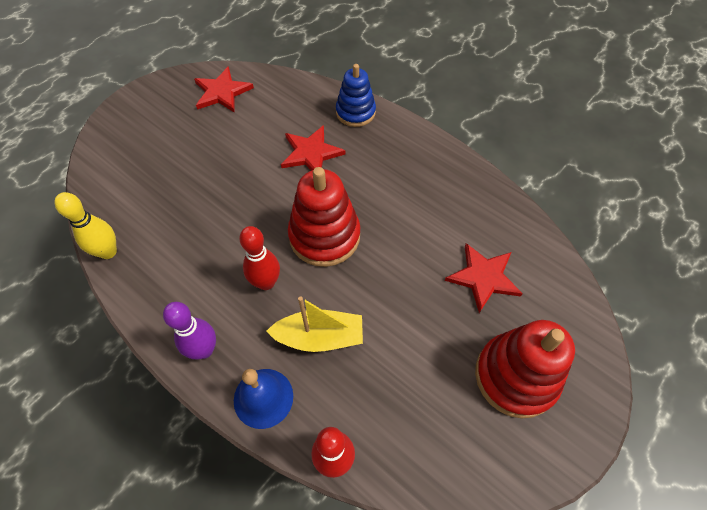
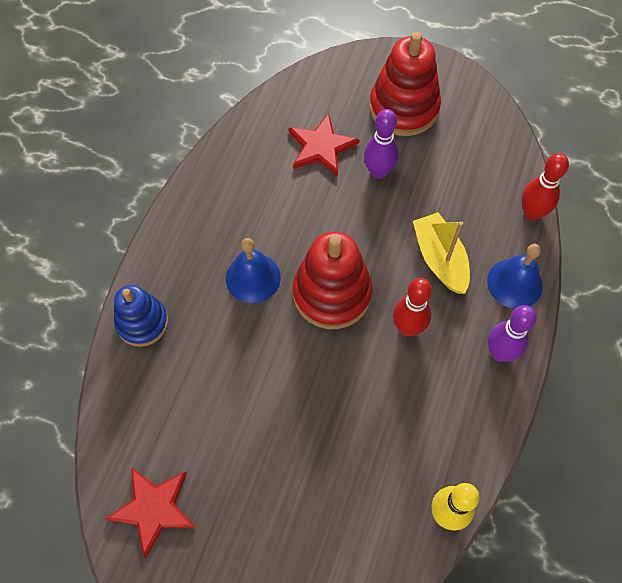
camera: 110 degrees left, 5 degrees up
(311, 153) = (224, 349): red star -> none
(363, 186) = (253, 278): none -> blue bell
(438, 319) = (378, 172): none -> purple bowling pin

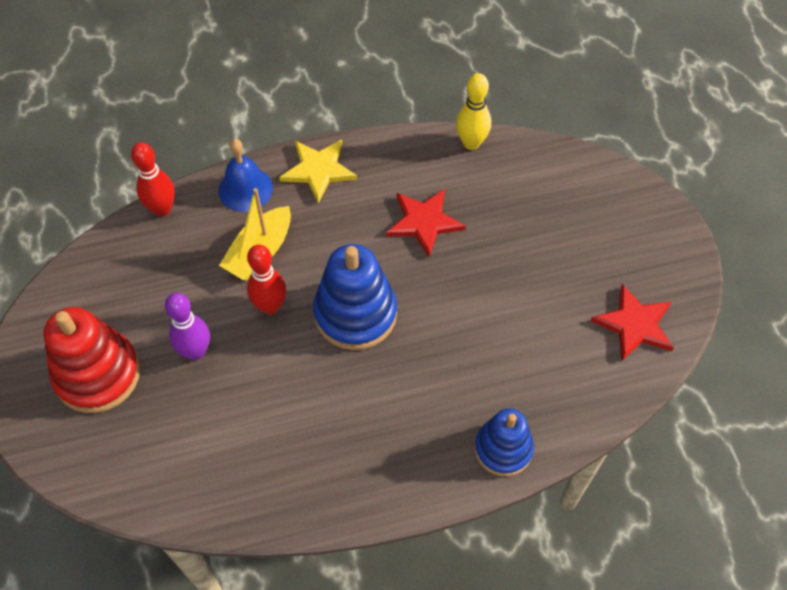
camera: 125 degrees left, 5 degrees down
(253, 278) = (388, 386): blue bell -> none
(321, 147) = (198, 421): red star -> red star (424, 222)
(332, 293) = (355, 313): red stacking toy -> blue stacking toy
(408, 327) = (344, 241): red bowling pin -> red bowling pin (270, 306)
(500, 352) = (318, 170): purple bowling pin -> yellow star

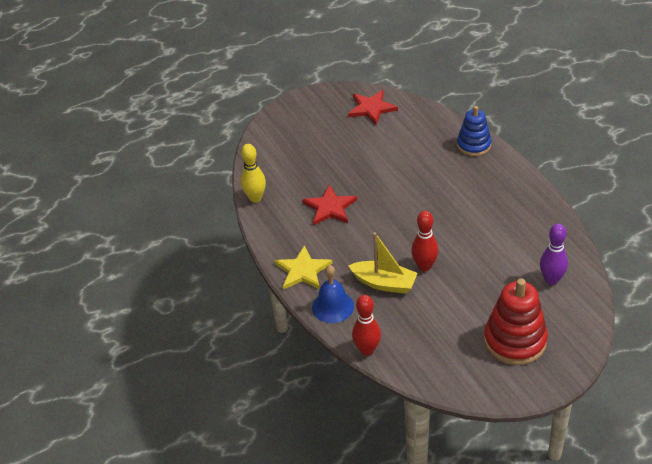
camera: 100 degrees left, 15 degrees down
(195, 351) = (474, 294): purple bowling pin -> purple bowling pin (551, 280)
(355, 313) = (413, 224): blue stacking toy -> none

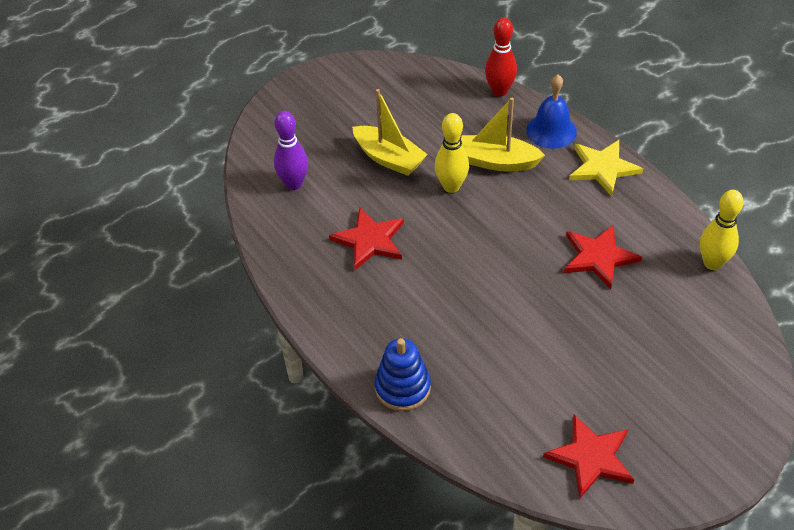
camera: 170 degrees right, 5 degrees up
(424, 266) = (451, 186): red bowling pin -> yellow bowling pin
(472, 294) = (389, 158): none -> yellow boat
(491, 231) = (370, 240): none -> red star
(515, 341) = (339, 114): red stacking toy -> none

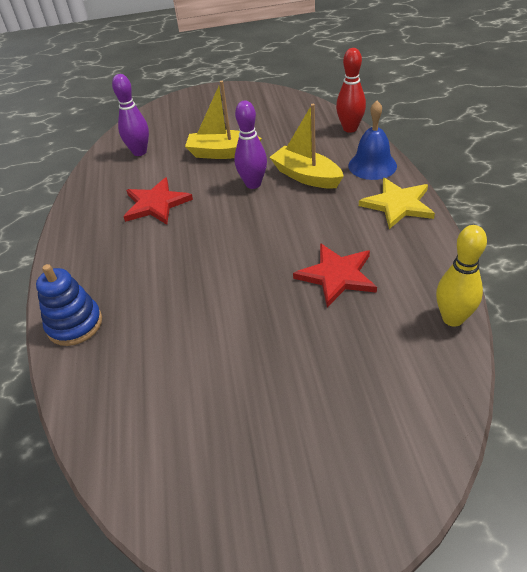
camera: 30 degrees right, 5 degrees down
(389, 158) = (222, 153): yellow boat -> yellow boat turned 120 degrees clockwise
(451, 186) = (253, 184): yellow bowling pin -> purple bowling pin
(591, 457) = (177, 464): red star -> none

